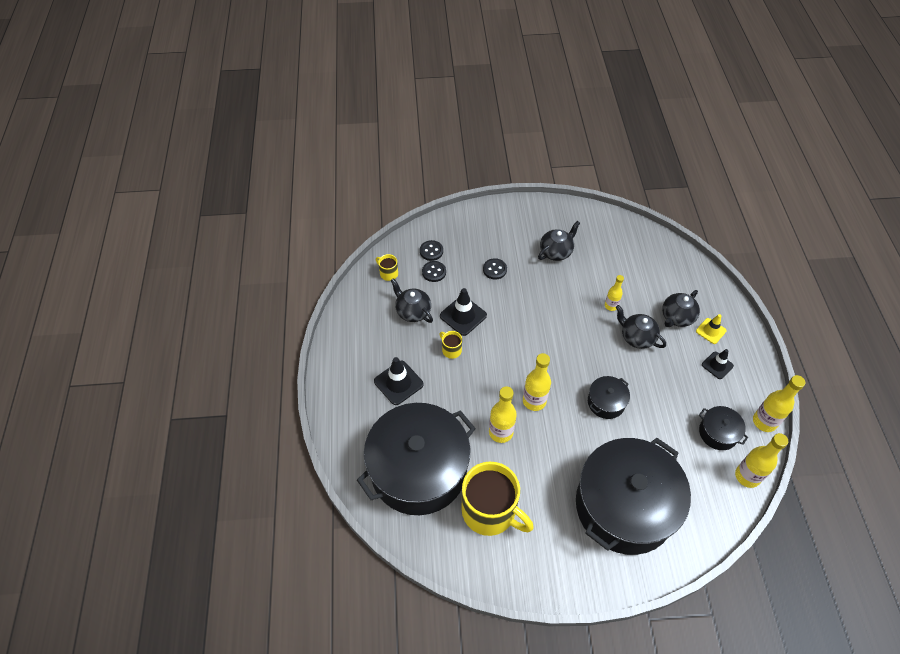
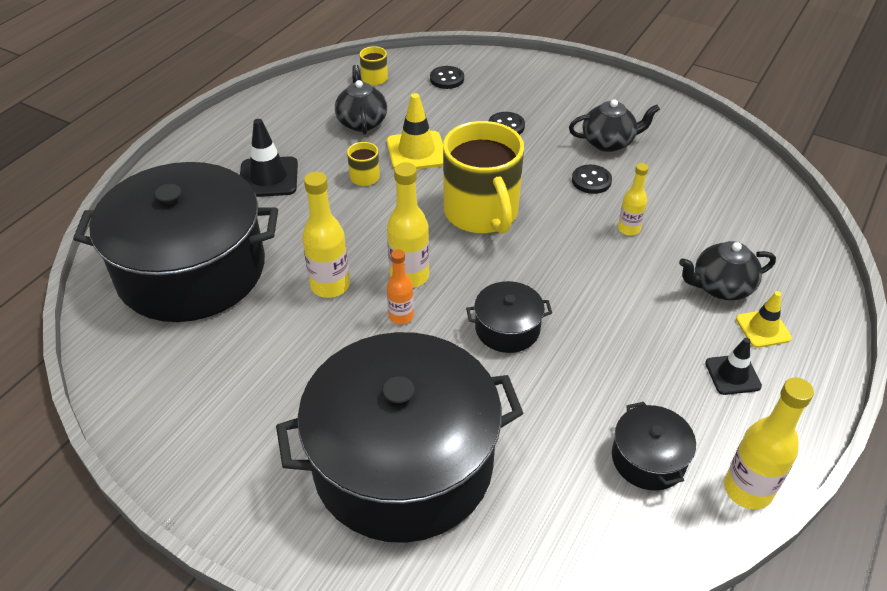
camera: 35 degrees right, 10 degrees down
(434, 272) = (428, 98): black button -> black button (591, 181)
(463, 316) = (416, 151): black traffic cone -> yellow traffic cone
(490, 511) = (221, 359): yellow mug -> yellow mug (481, 213)
(552, 427) = (401, 316): none -> orange bottle
(636, 337) = (632, 280): black teapot -> none
(747, 476) = (643, 545): yellow bottle -> none

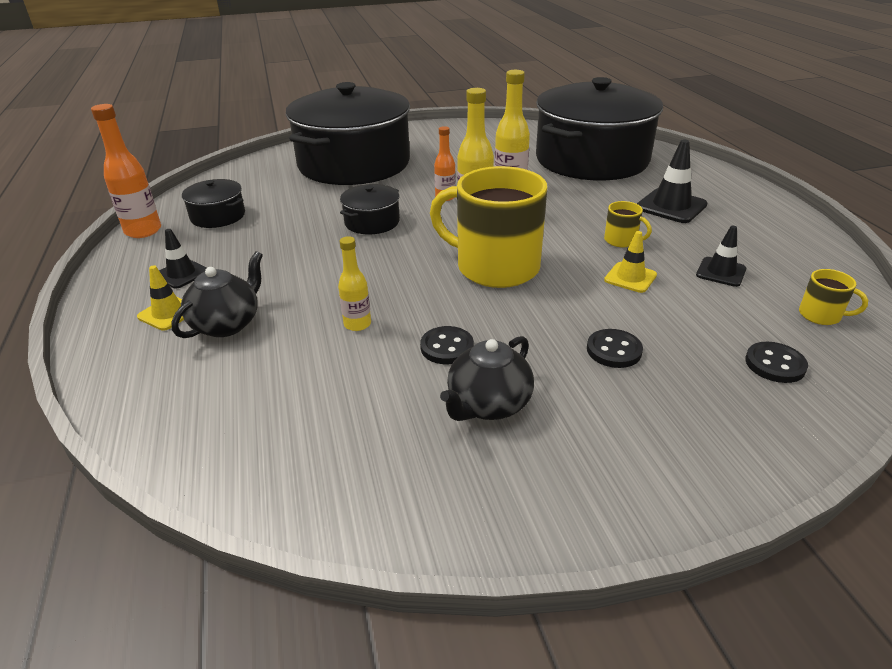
camera: 135 degrees right, 10 degrees down
(362, 122) = (721, 272): black teapot -> black traffic cone
(416, 151) = (630, 277): yellow traffic cone -> yellow traffic cone, size x0.64
(747, 490) = (143, 231): yellow bottle -> orange bottle

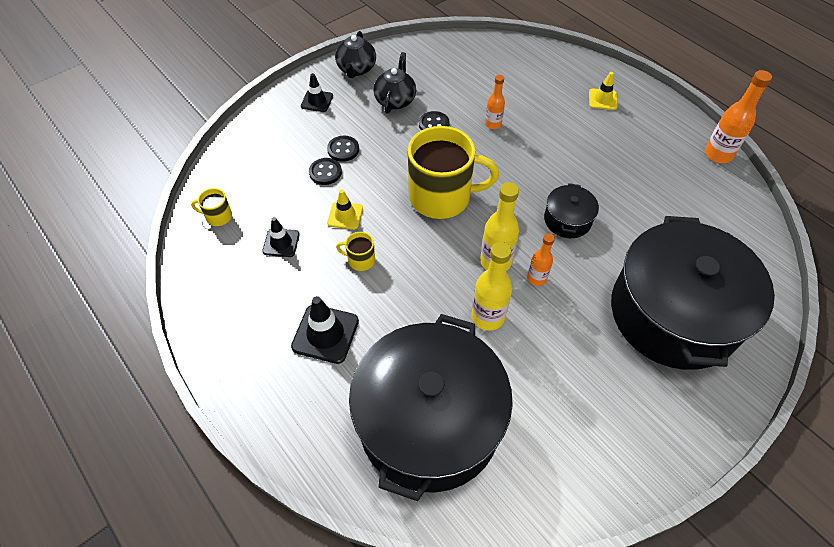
camera: 155 degrees right, 20 degrees up
(181, 274) = (635, 127): black traffic cone -> black traffic cone (317, 101)
(218, 216) = (690, 188): black pot -> none
(227, 324) = (562, 103): black teapot -> black teapot (356, 69)
(357, 324) = (493, 124): yellow bottle -> orange bottle
(775, 364) = (254, 166): black button -> black button (325, 172)

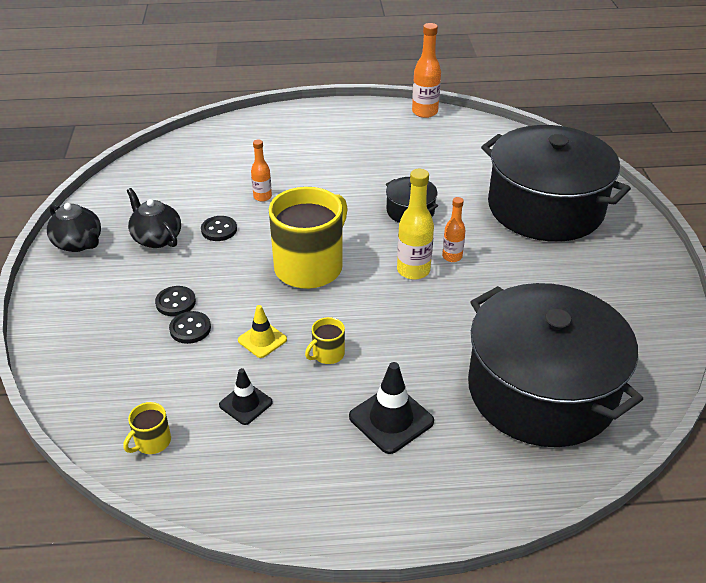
camera: 55 degrees left, 15 degrees down
(317, 101) = (84, 291): black traffic cone -> none
(488, 317) = (465, 303): yellow bottle -> none
(602, 99) = (308, 130): yellow traffic cone -> none

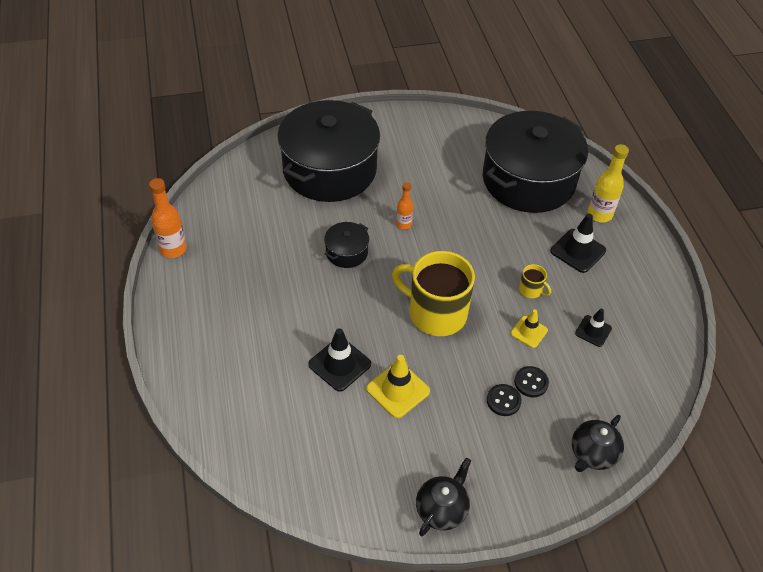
camera: 100 degrees left, 10 degrees up
(152, 442) = (646, 379): yellow mug -> none
(156, 238) = (420, 440): black teapot -> black teapot (592, 454)
(219, 230) = (398, 390): black button -> yellow traffic cone
(262, 197) = (339, 364): orange bottle -> black traffic cone
(413, 270) = (425, 247): yellow bottle -> yellow bottle (599, 214)

